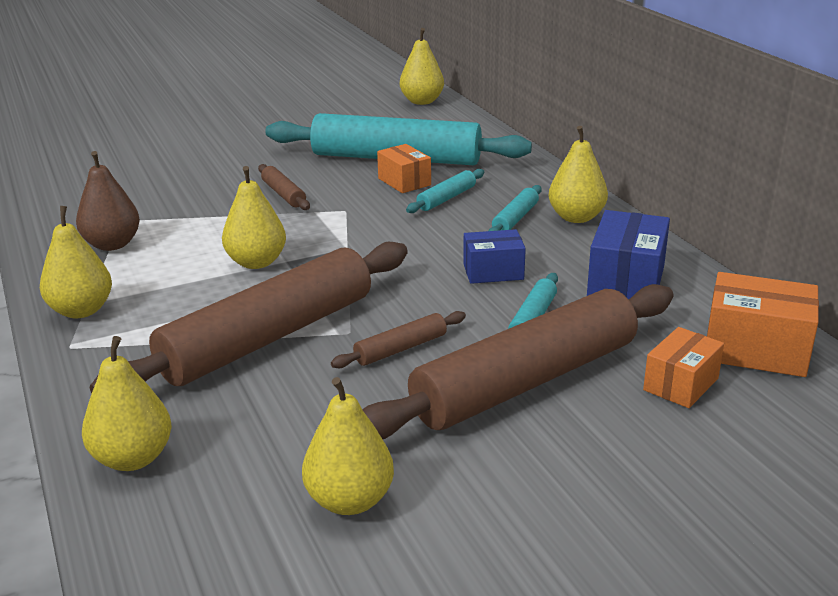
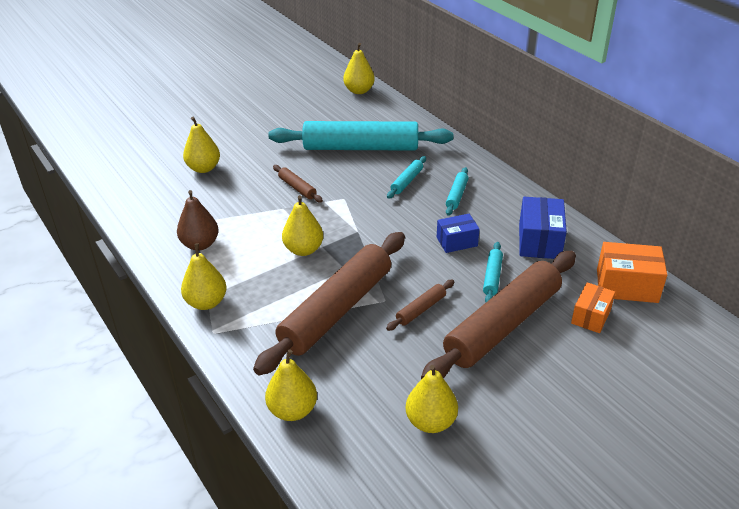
camera: 10 degrees left, 10 degrees up
(404, 182) = (374, 169): orange box -> none
(576, 217) = (494, 190): yellow pear -> yellow pear (203, 168)

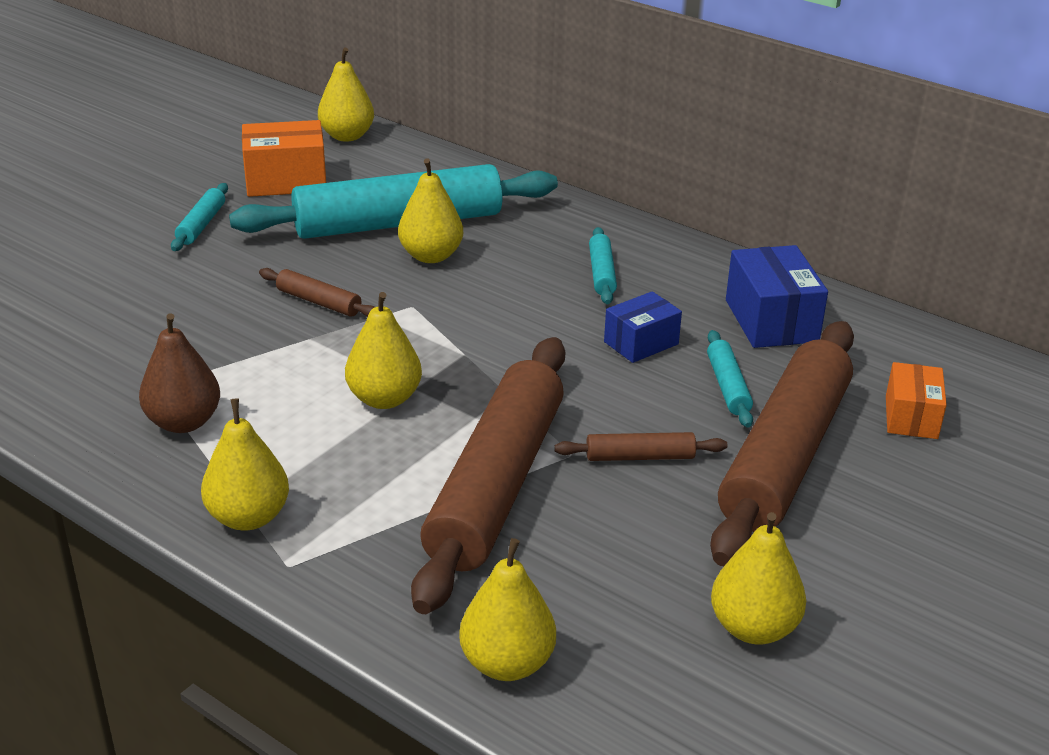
camera: 20 degrees left, 5 degrees down
(203, 168) = (123, 295): yellow pear -> yellow pear (431, 256)
(406, 181) = (506, 264): turquoise rolling pin -> turquoise rolling pin (201, 225)
(421, 309) = (640, 457): brown rolling pin -> brown rolling pin turned 60 degrees clockwise
(627, 286) = (938, 363): orange box -> orange box (286, 181)

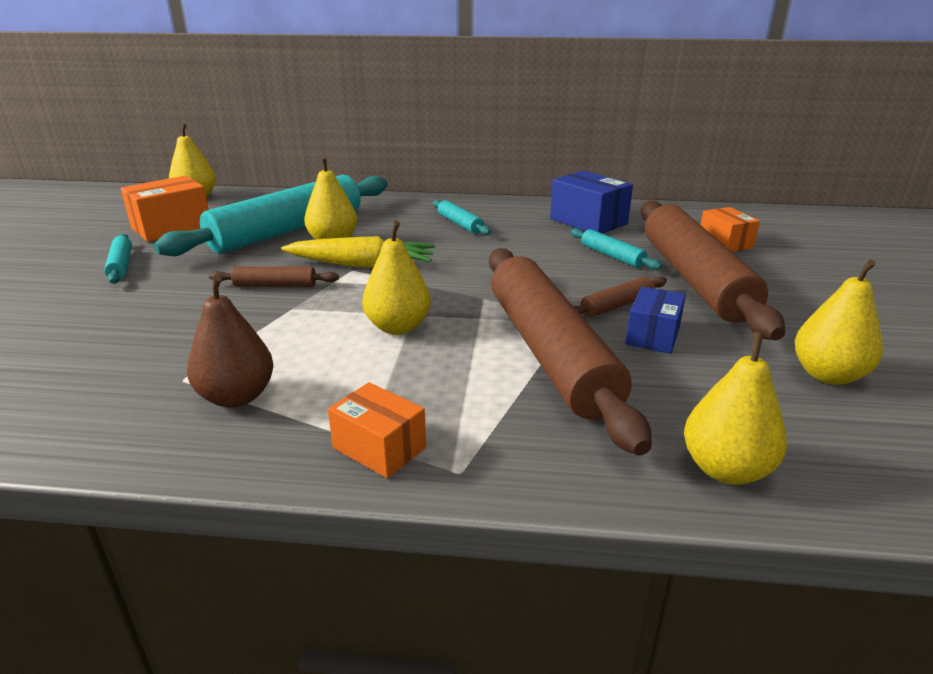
camera: 30 degrees left, 5 degrees down
(248, 517) = (379, 448): yellow pear -> orange box
(428, 302) = (362, 265): none -> yellow carrot
(641, 343) = (531, 249): blue box -> blue box (653, 335)

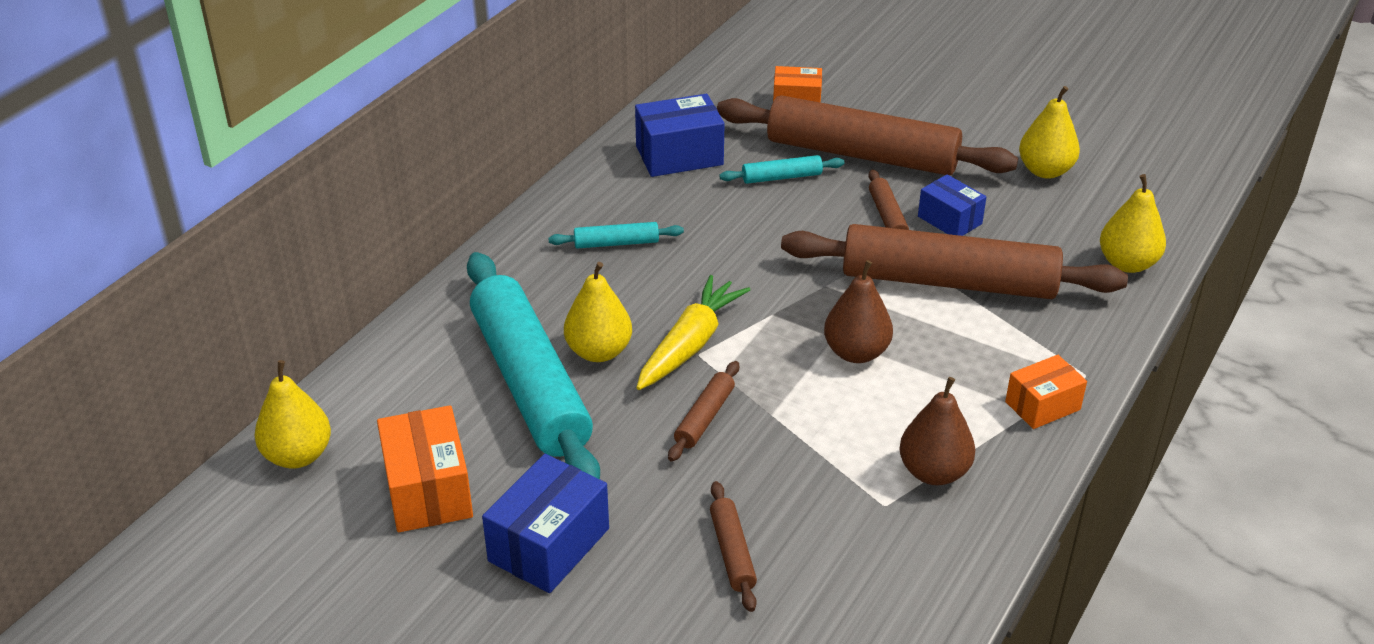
camera: 65 degrees left, 10 degrees up
(112, 324) = (732, 552): none -> brown rolling pin
(121, 265) = (549, 545): turquoise rolling pin -> blue box
(398, 327) = (856, 353): yellow pear -> brown pear

